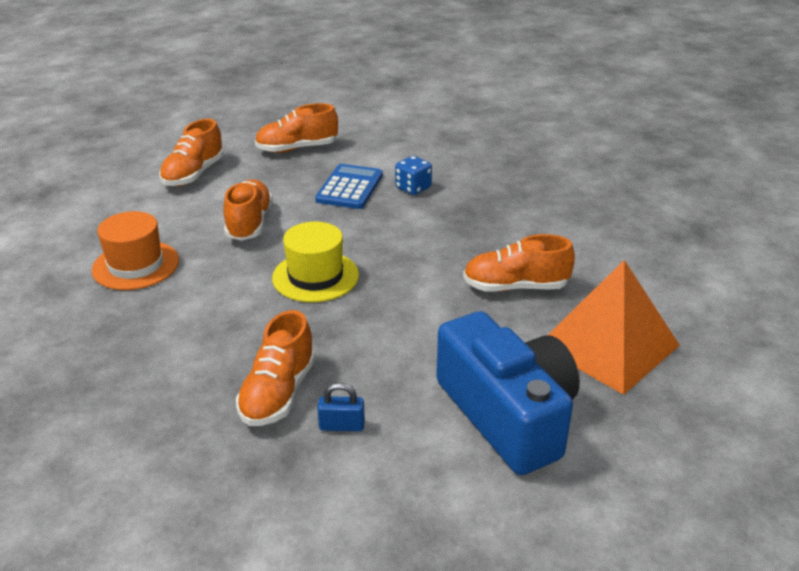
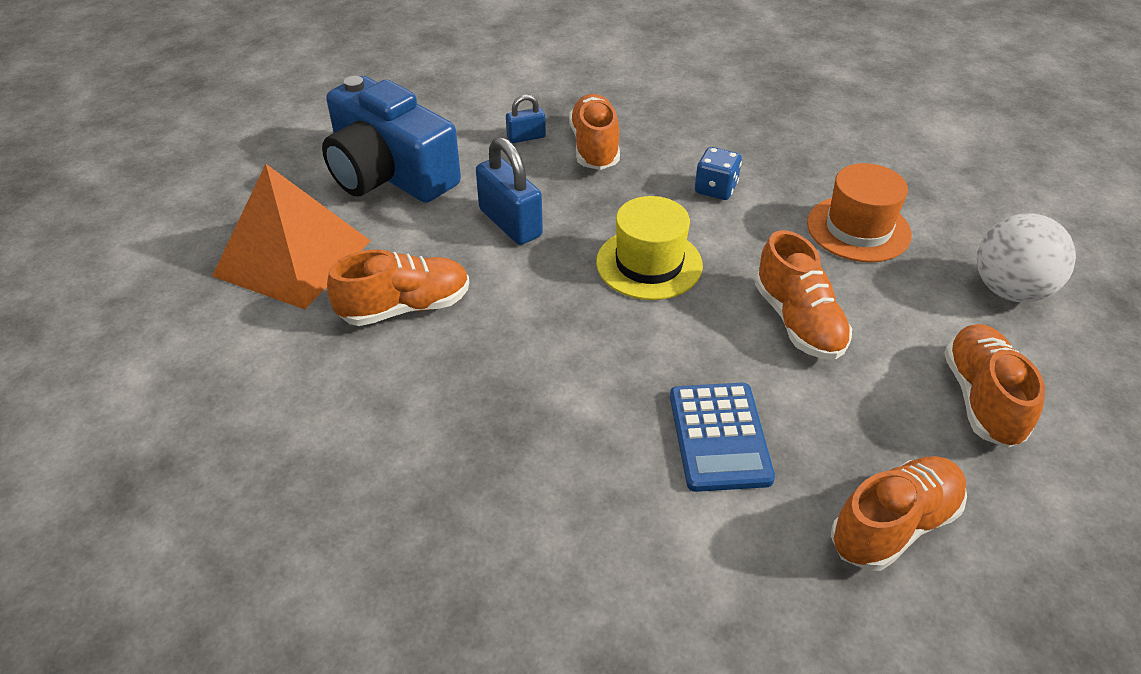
camera: 160 degrees right, 10 degrees up
(96, 211) = (1009, 290): none -> white ball
(406, 332) = (510, 223): none -> blue padlock
(413, 188) = (618, 467): blue dice -> blue dice (715, 189)

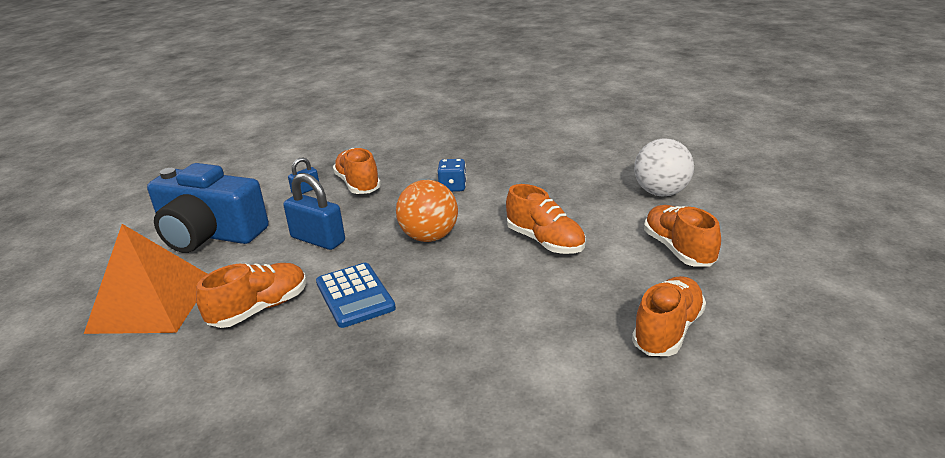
camera: 20 degrees left, 15 degrees down
(649, 264) = (429, 237): yellow hat -> orange ball
(719, 437) = (529, 318): blue calculator -> blue calculator (354, 295)
(858, 229) = (555, 185): orange hat -> none

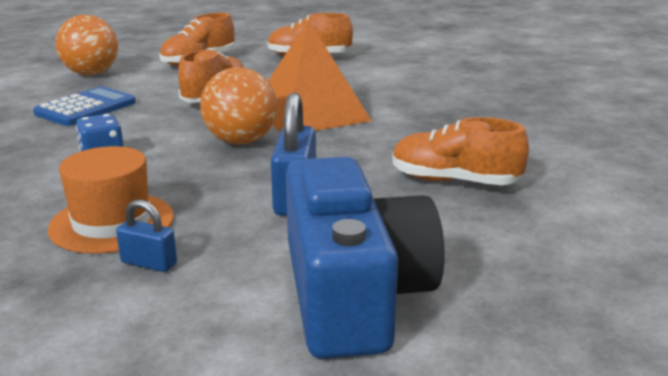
camera: 120 degrees left, 5 degrees down
(151, 304) = (537, 251): orange pyramid -> orange pyramid (310, 113)
(354, 295) = (379, 146): blue calculator -> blue calculator (86, 108)
(358, 184) = (112, 222): orange shoe -> orange hat
(661, 192) = (91, 73): white ball -> orange ball

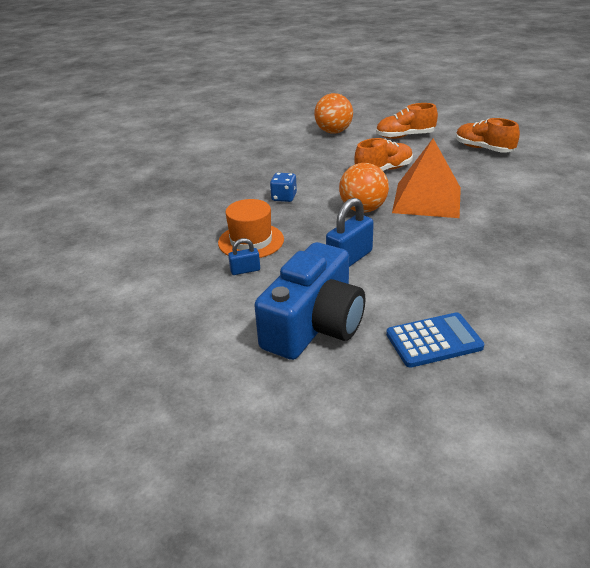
camera: 40 degrees right, 10 degrees up
(86, 108) = (306, 159): blue calculator -> blue calculator (434, 341)
(149, 263) = (245, 270): blue padlock -> blue padlock turned 75 degrees counterclockwise
(454, 181) = (453, 281): orange shoe -> none

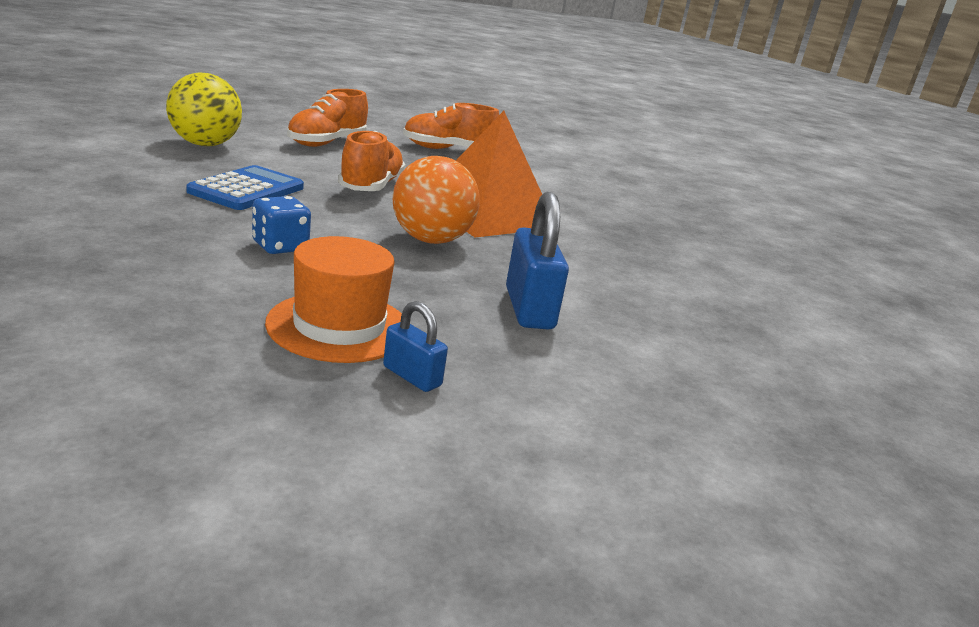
camera: 55 degrees left, 10 degrees down
(245, 270) = (412, 376): blue padlock -> blue padlock turned 75 degrees counterclockwise
(314, 325) = (651, 417): blue camera -> none
(333, 132) = (205, 144): orange ball -> yellow ball
(434, 341) = (788, 375): blue calculator -> blue calculator (247, 190)

